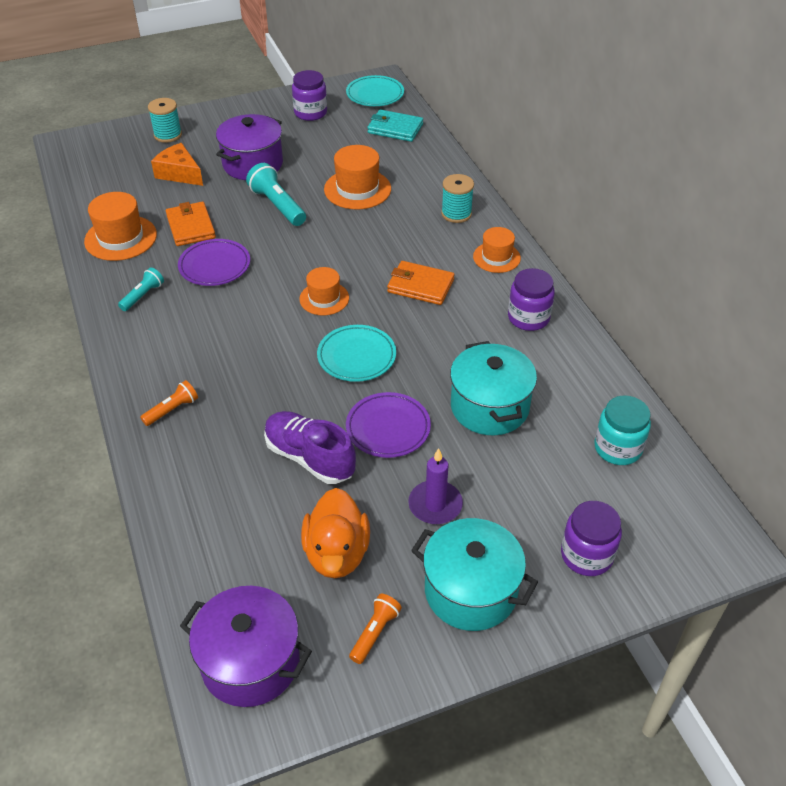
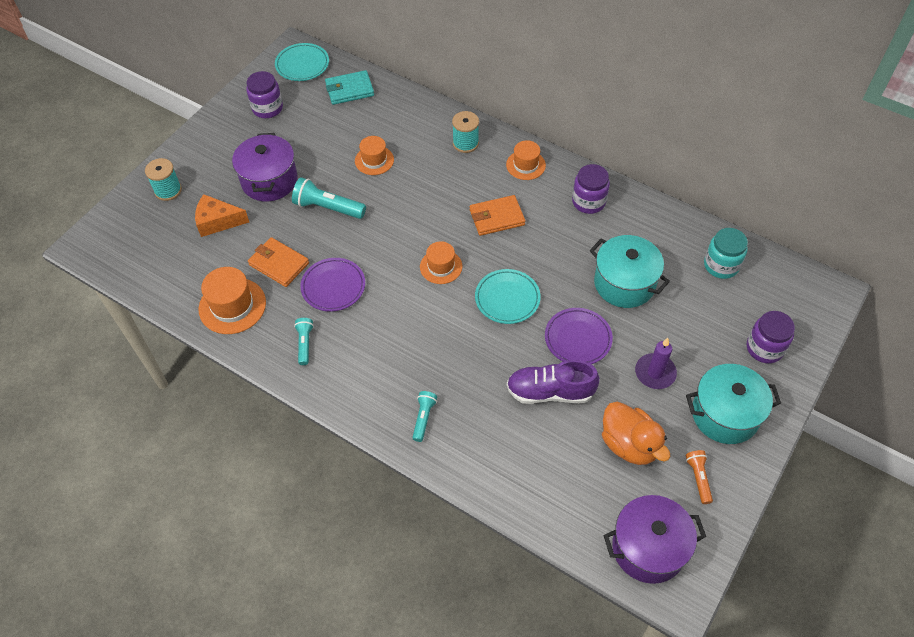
camera: 35 degrees left, 10 degrees up
(172, 410) = (423, 418): orange flashlight -> turquoise flashlight
(357, 189) = (374, 160): orange hat -> orange hat, size x0.65

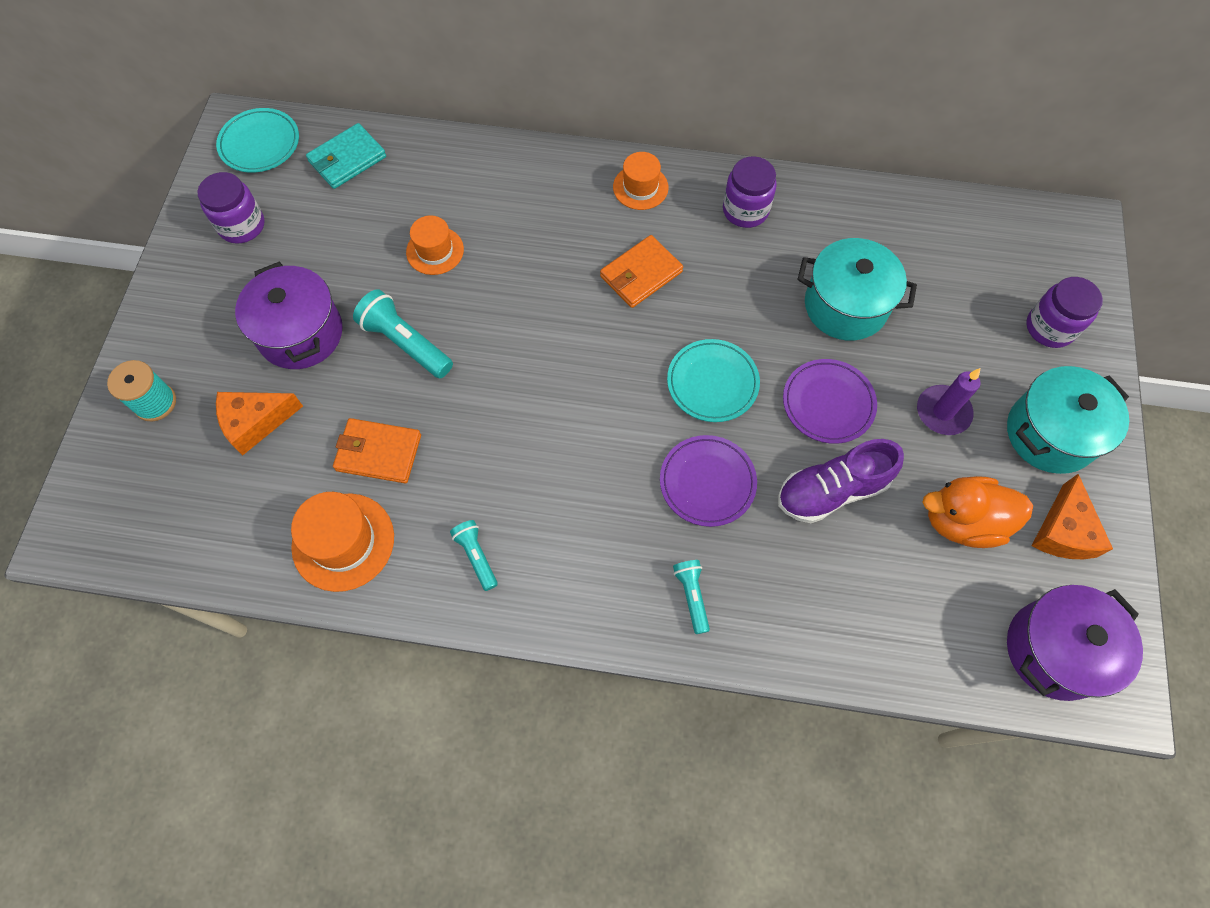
camera: 25 degrees left, 10 degrees up
(328, 208) = (406, 343): turquoise flashlight -> turquoise flashlight turned 45 degrees clockwise
(333, 287) = (473, 456): purple plate -> purple plate (707, 482)
(441, 266) = (603, 371): orange hat -> none
(465, 143) = (546, 184): turquoise spool -> none
(629, 444) = (962, 521): orange duck -> orange duck turned 150 degrees clockwise
(698, 478) = (1063, 531): orange flashlight -> orange cheese
(721, 265) = (945, 238): turquoise jar -> none

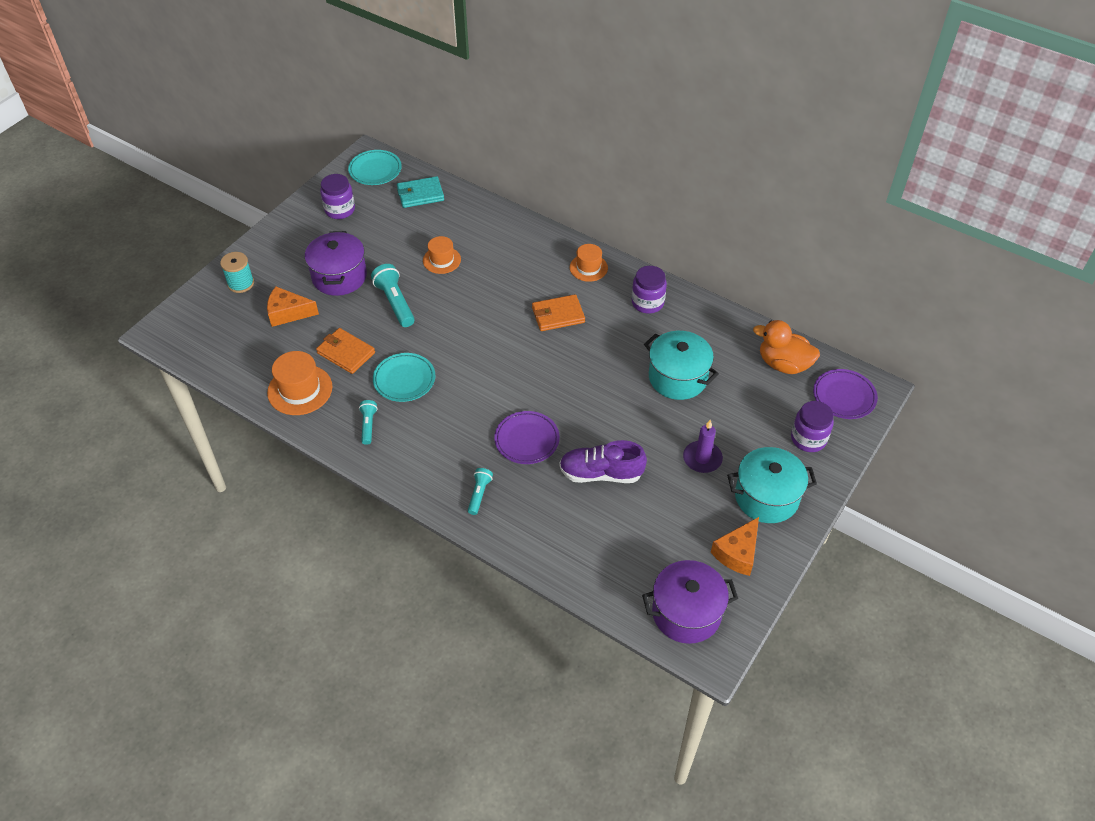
camera: 25 degrees right, 15 degrees down
(712, 383) = (564, 389): turquoise plate -> turquoise plate (404, 380)
(828, 403) = (630, 426): purple plate -> purple plate (844, 396)
(962, 521) = (674, 522): orange duck -> orange duck (783, 364)

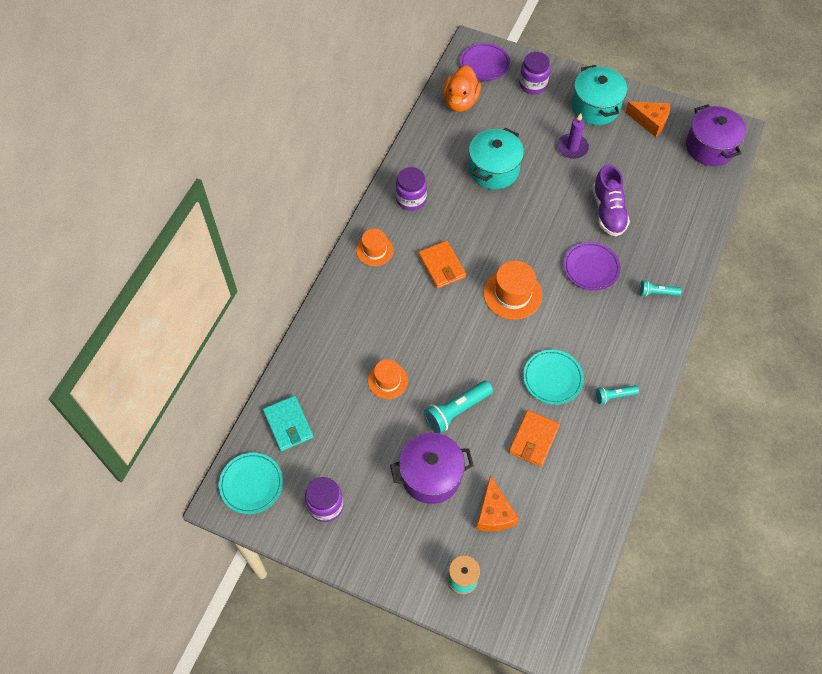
camera: 100 degrees left, 10 degrees up
(300, 390) = (590, 469): orange hat -> orange hat (512, 294)

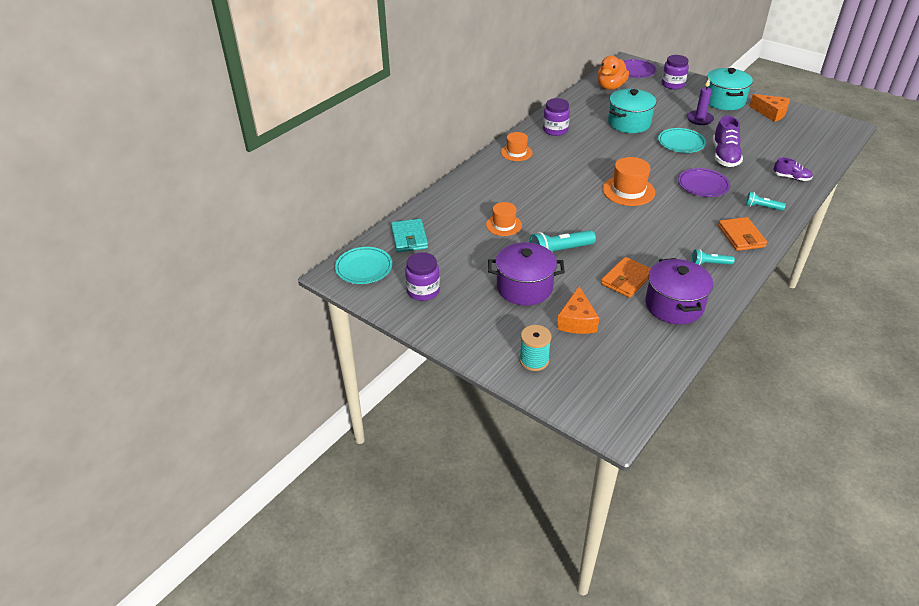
camera: 15 degrees right, 20 degrees down
(442, 266) = (570, 168): orange wallet -> orange wallet (741, 236)
(552, 378) = (653, 244): turquoise plate -> turquoise plate (681, 143)
(682, 236) = (791, 178): none -> purple shoe
(710, 147) = (823, 132): purple pot -> purple pot (674, 305)

